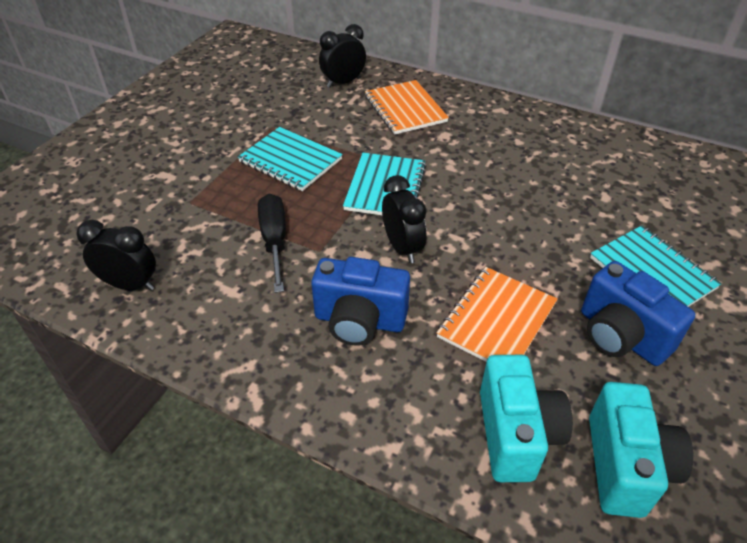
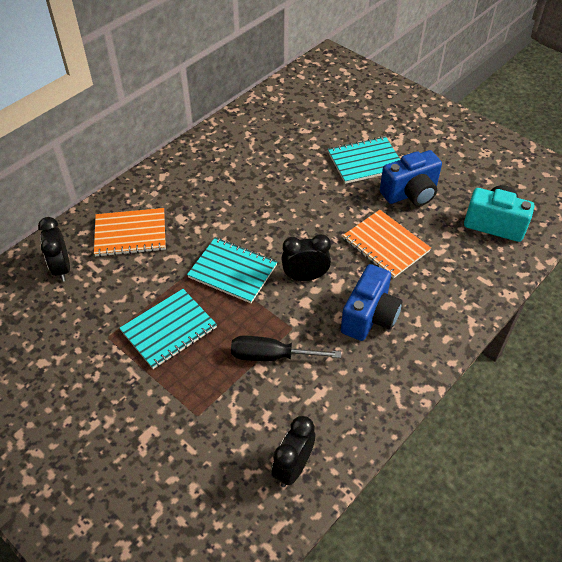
camera: 75 degrees left, 5 degrees up
(516, 434) = (470, 262): turquoise camera -> none

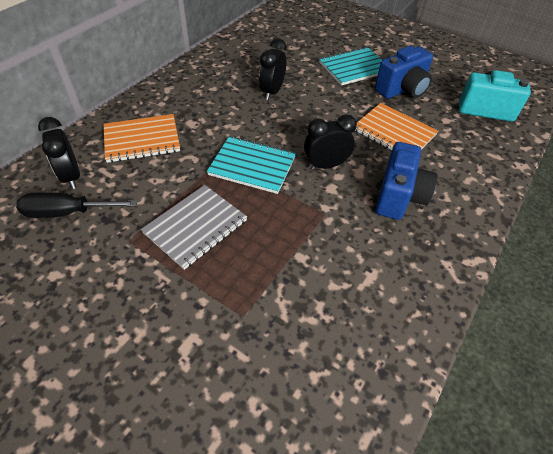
camera: 10 degrees left, 0 degrees up
(169, 329) = (195, 227): turquoise notebook -> grey notebook
(271, 356) = (311, 243): black screwdriver -> black screwdriver (68, 212)
(293, 467) = (364, 363): black clock -> black clock (272, 92)

